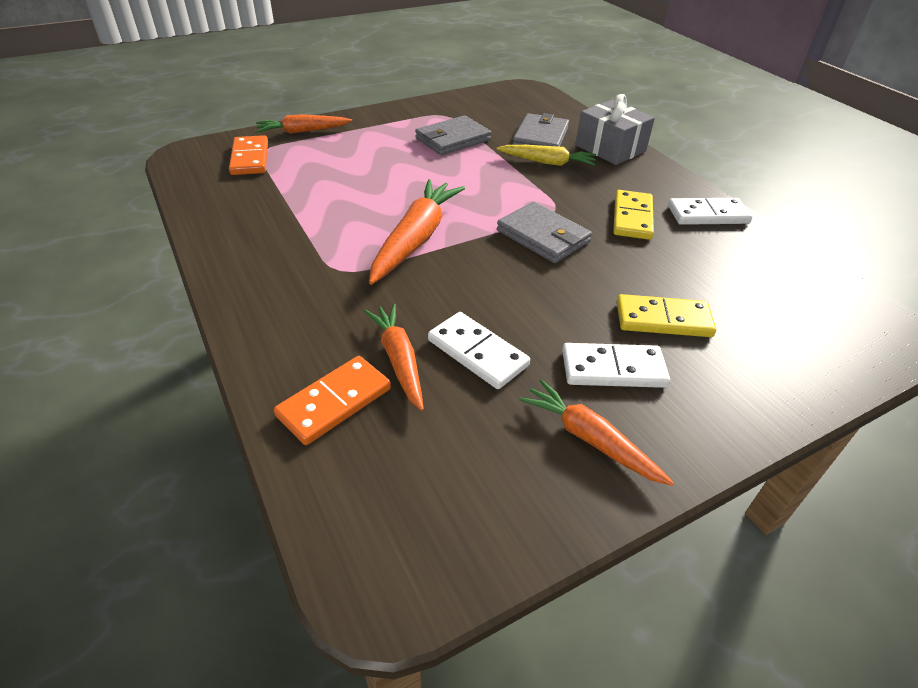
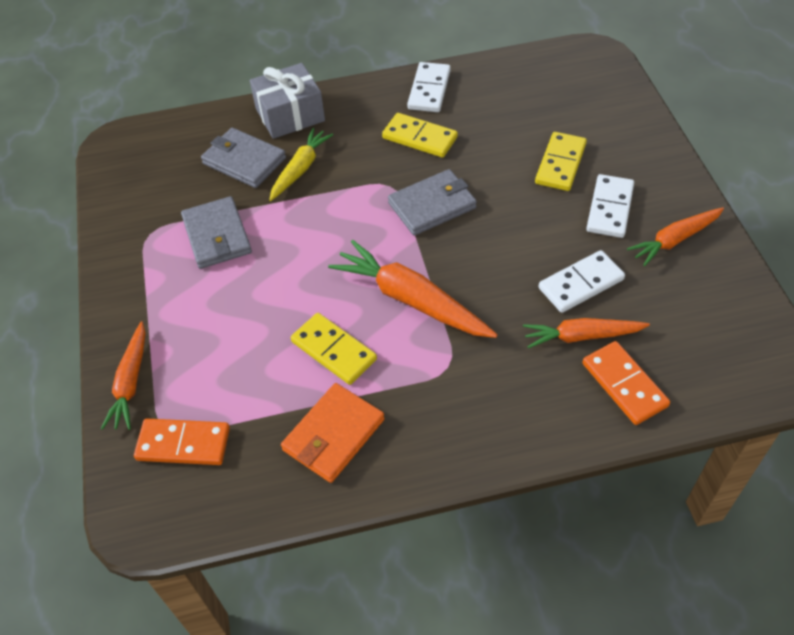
camera: 70 degrees left, 10 degrees up
(259, 219) = (333, 435): none -> orange wallet
(347, 207) = (334, 350): none -> yellow domino

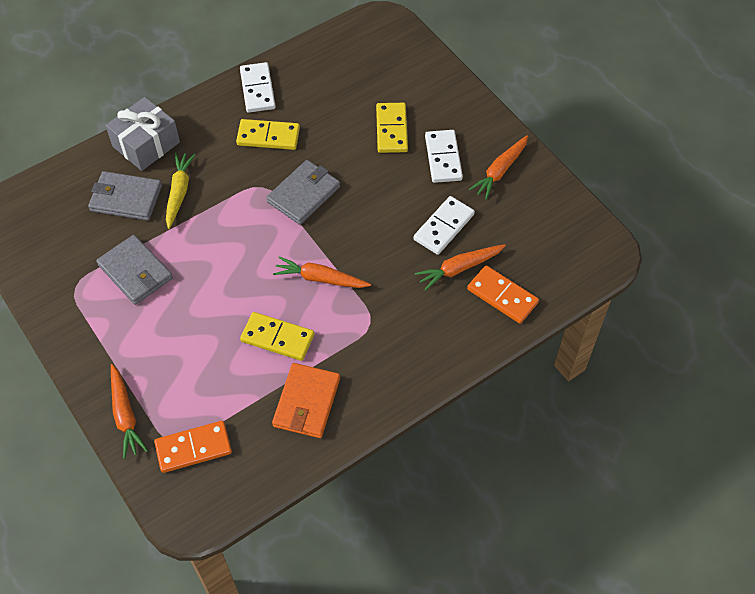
camera: 25 degrees left, 5 degrees up
(411, 300) = (320, 278): orange carrot -> orange carrot, size x0.64

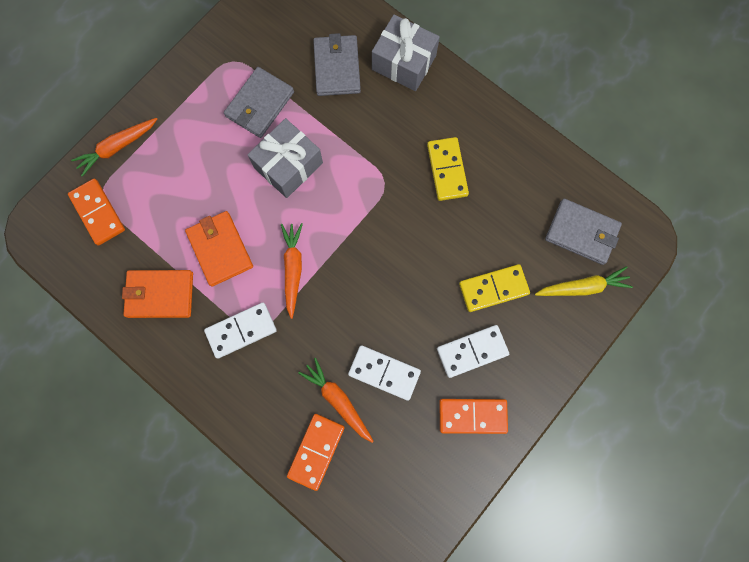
camera: 75 degrees right, 20 degrees up
(179, 192) = (356, 111): yellow carrot -> yellow carrot (582, 287)
(212, 260) = (288, 165): none -> grey gift
(257, 89) = (504, 141): white domino -> white domino (241, 330)
(277, 338) = (220, 249): yellow domino -> orange wallet
(303, 194) = (386, 225): grey wallet -> grey wallet (581, 232)
(500, 171) = (472, 415): orange carrot -> orange domino

